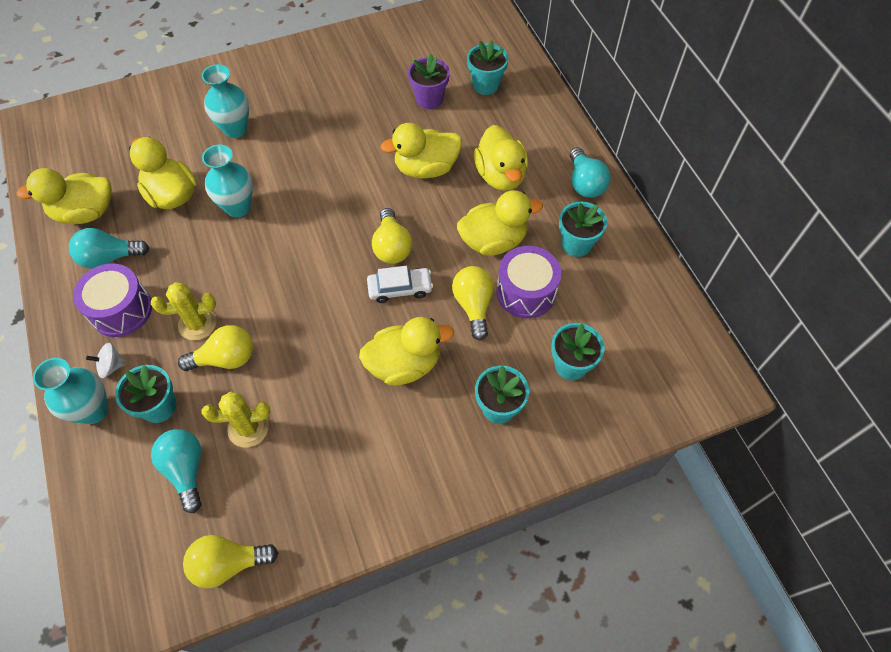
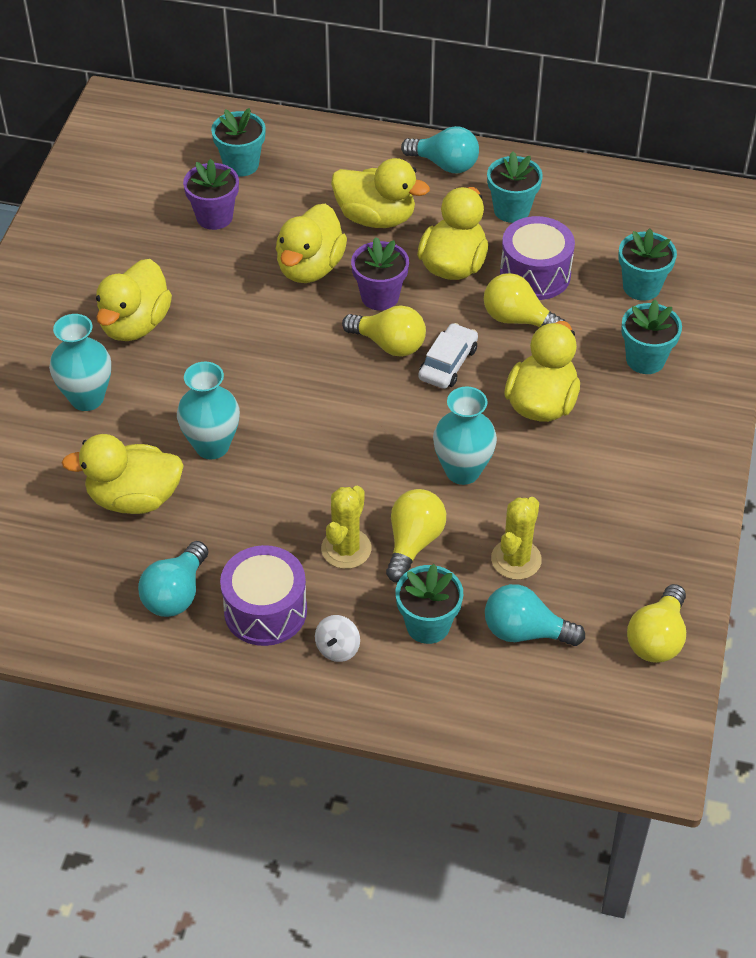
camera: 55 degrees left, 10 degrees down
(85, 213) = (80, 592): yellow duck -> yellow duck (135, 324)
(93, 410) = (384, 686): turquoise vase -> turquoise vase (462, 471)
(430, 218) = (380, 297): none -> purple flower pot

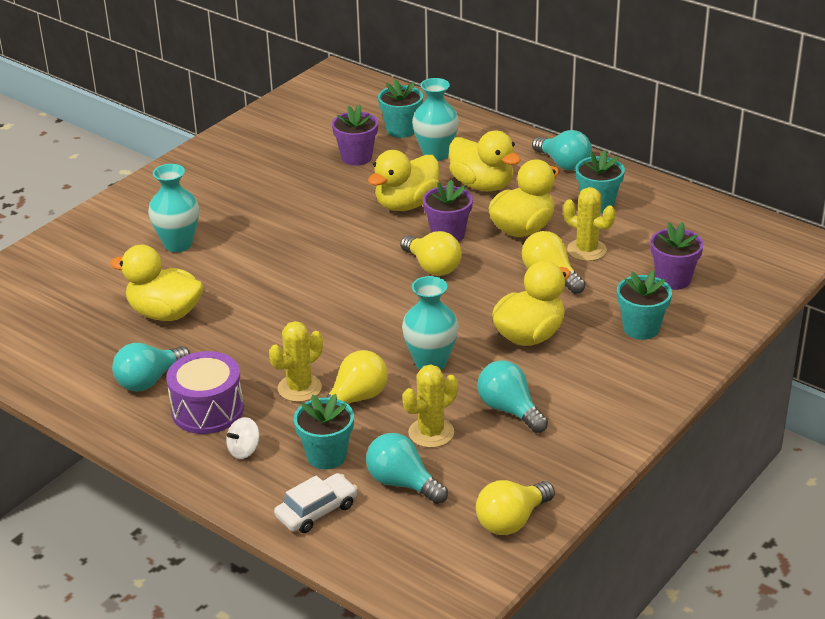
camera: 25 degrees right, 15 degrees down
(135, 324) = (247, 208): yellow duck -> none
(212, 446) = (247, 296): turquoise vase -> turquoise vase (436, 154)
(448, 363) = (471, 290): white car -> white car (316, 511)
(535, 274) = (586, 250): purple drum -> yellow cactus
(576, 504) = (509, 410): none -> turquoise light bulb
(641, 287) = (673, 279): turquoise flower pot -> purple flower pot

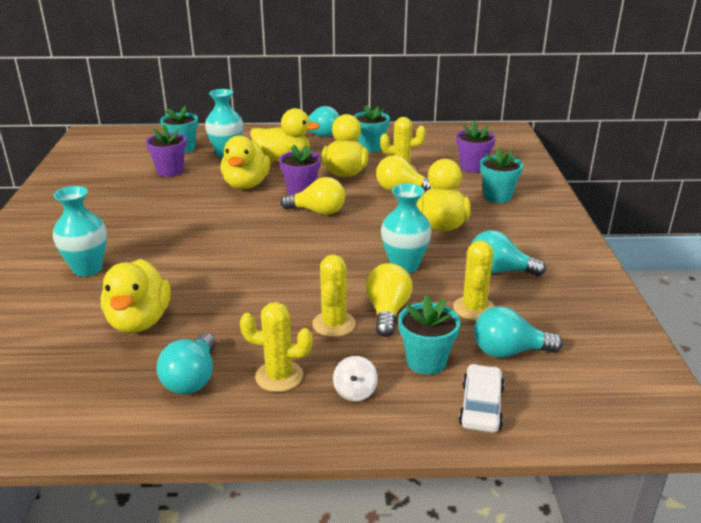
camera: 40 degrees left, 5 degrees down
(165, 313) = (139, 321): yellow duck -> yellow duck turned 75 degrees counterclockwise
(207, 410) = (279, 376): purple drum -> yellow cactus
(511, 521) = (614, 337): yellow light bulb -> none

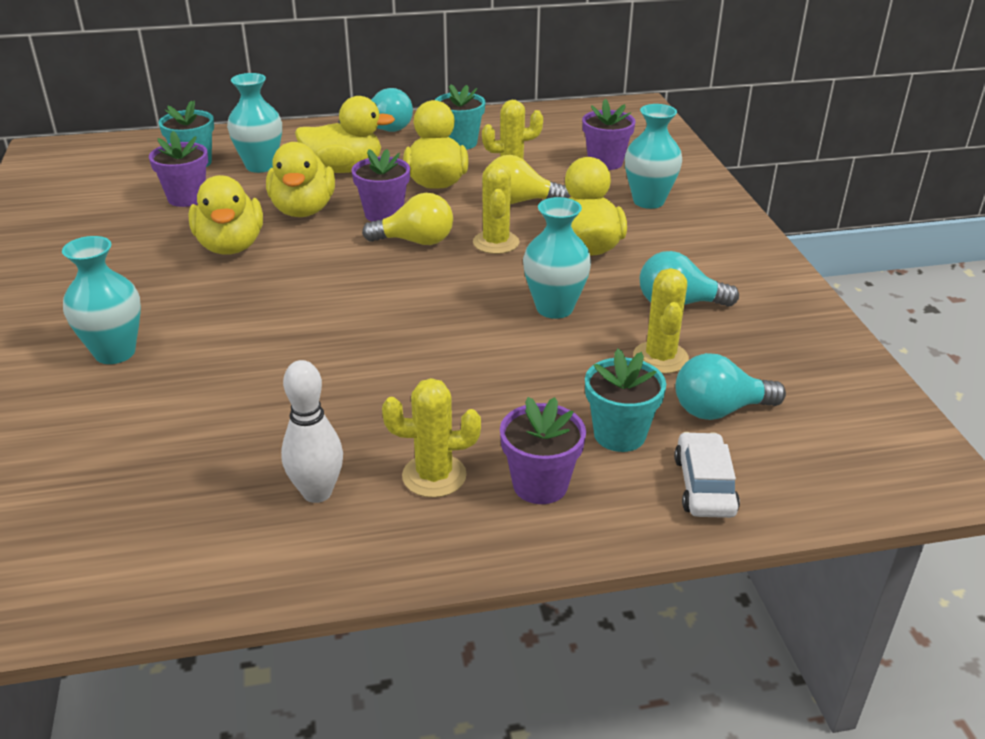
camera: 10 degrees left, 5 degrees up
(139, 321) = (216, 420): yellow duck -> yellow duck (231, 246)
(192, 379) = (317, 492): turquoise light bulb -> white bowling pin
(334, 324) = (485, 397): yellow cactus -> yellow cactus (496, 243)
(355, 391) = (540, 485): white spinning top -> purple flower pot
(387, 312) = (550, 373): yellow light bulb -> none
(497, 196) = (648, 201): turquoise flower pot -> turquoise vase

